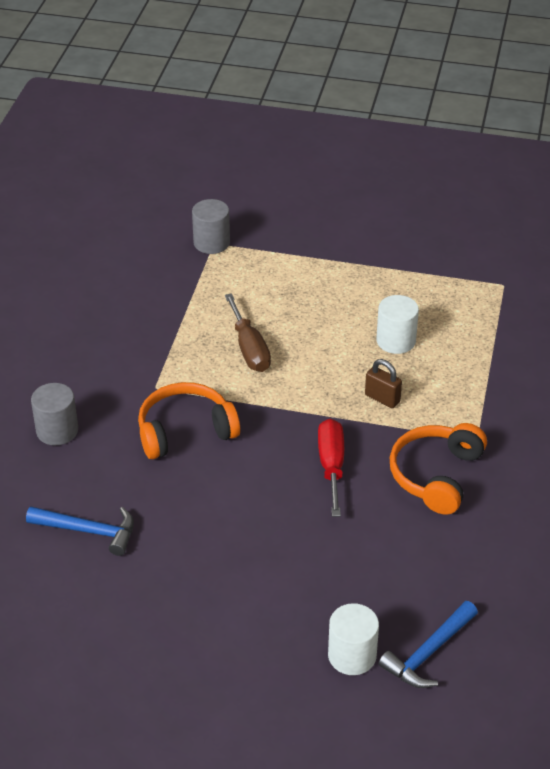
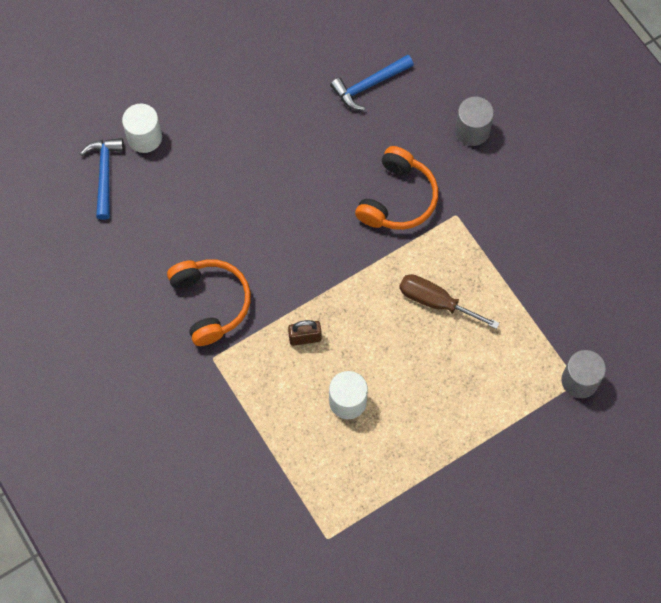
camera: 135 degrees right, 25 degrees up
(331, 466) = (281, 253): red screwdriver -> none

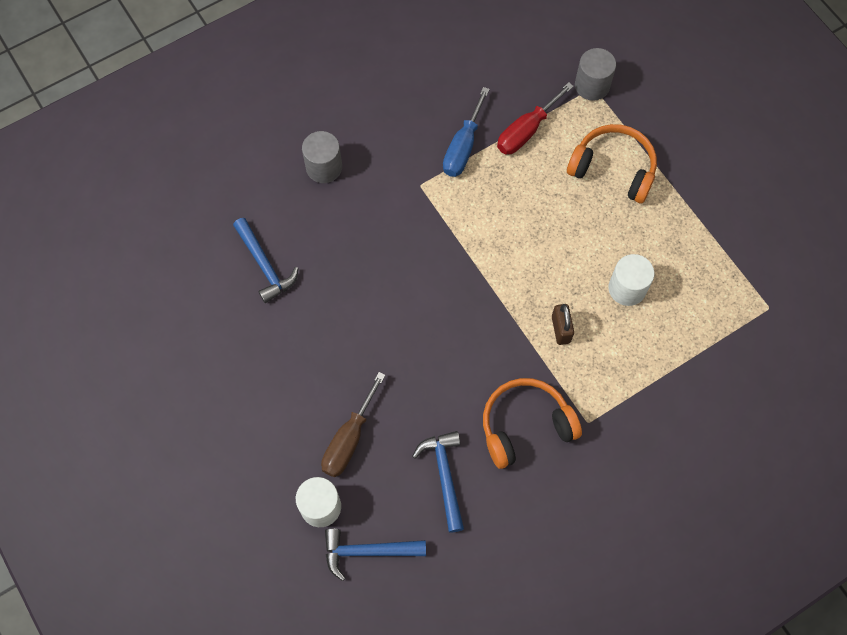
camera: 90 degrees left, 0 degrees up
(167, 235) = (444, 476): none -> blue hammer
(397, 199) = (401, 239): orange headphones -> orange headphones (613, 169)
(436, 302) = (516, 206): brown screwdriver -> brown screwdriver (349, 439)
(499, 254) = (463, 147): none -> blue screwdriver
(521, 314) = (526, 131): none -> red screwdriver

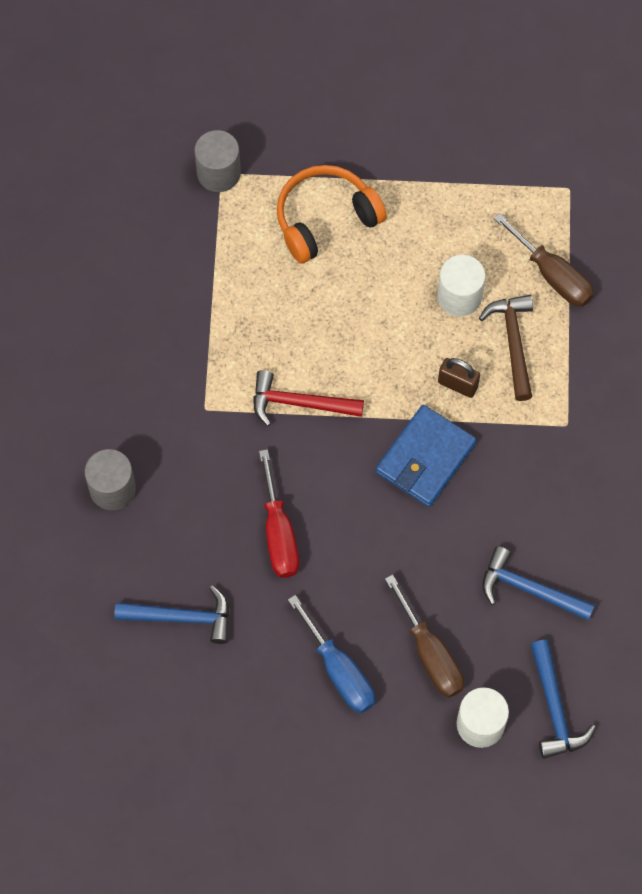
camera: 55 degrees left, 0 degrees up
(368, 551) = (554, 708): blue hammer -> blue hammer turned 45 degrees counterclockwise
(463, 147) = (193, 340): blue screwdriver -> blue screwdriver (339, 671)
(468, 239) = (299, 403): none -> red hammer
(490, 343) = (425, 458): none -> blue wallet
(525, 426) = (531, 483): orange headphones -> none
(526, 131) = (221, 269): red screwdriver -> red screwdriver (279, 533)
(621, 346) = (513, 343): none -> brown hammer
(693, 339) = (552, 275): none -> brown screwdriver

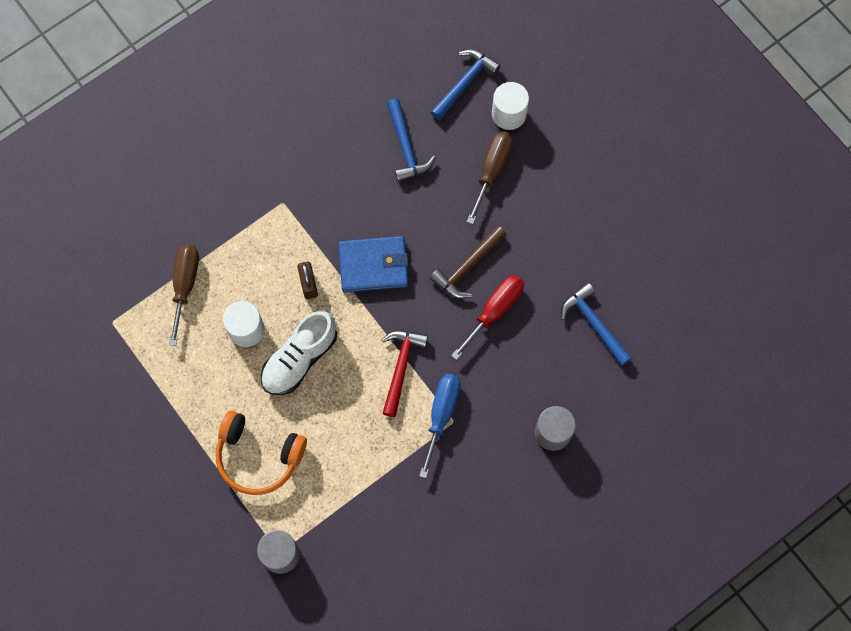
camera: 130 degrees left, 5 degrees up
(299, 403) = (401, 367): red hammer -> red hammer turned 135 degrees counterclockwise
(339, 671) = (546, 211): blue screwdriver -> blue screwdriver (441, 415)
(388, 321) = (299, 359): none -> white shoe
(513, 343) = (252, 273): brown hammer -> brown hammer (467, 267)

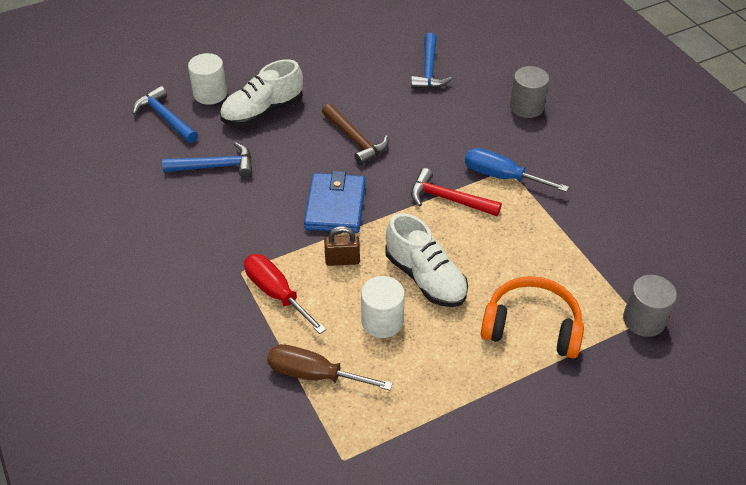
camera: 80 degrees left, 25 degrees down
(258, 456) = (532, 327): orange headphones -> orange headphones turned 105 degrees counterclockwise
(492, 170) = (263, 111): brown screwdriver -> white shoe
(494, 311) = (404, 128): red screwdriver -> red screwdriver (276, 293)
(594, 323) = (429, 70): blue hammer -> blue hammer turned 60 degrees counterclockwise

